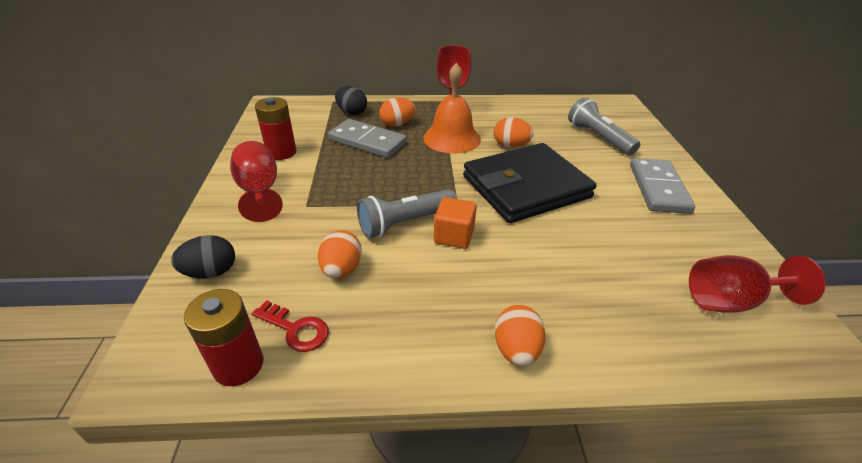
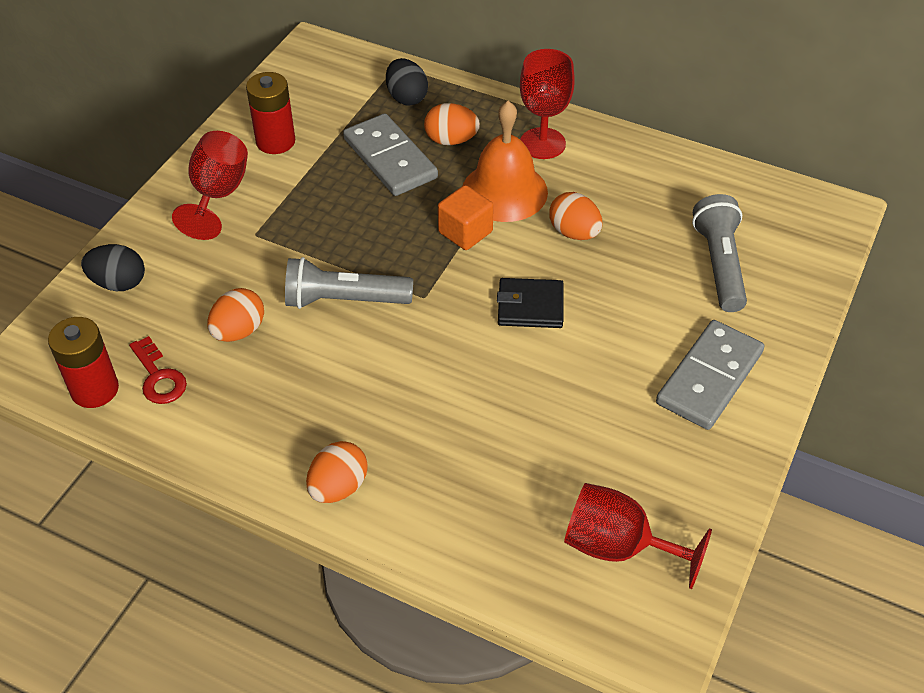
camera: 30 degrees right, 10 degrees up
(454, 236) = (383, 339): orange cube -> orange cube (465, 232)
(525, 187) = (530, 306): black wallet -> black wallet, size x0.45

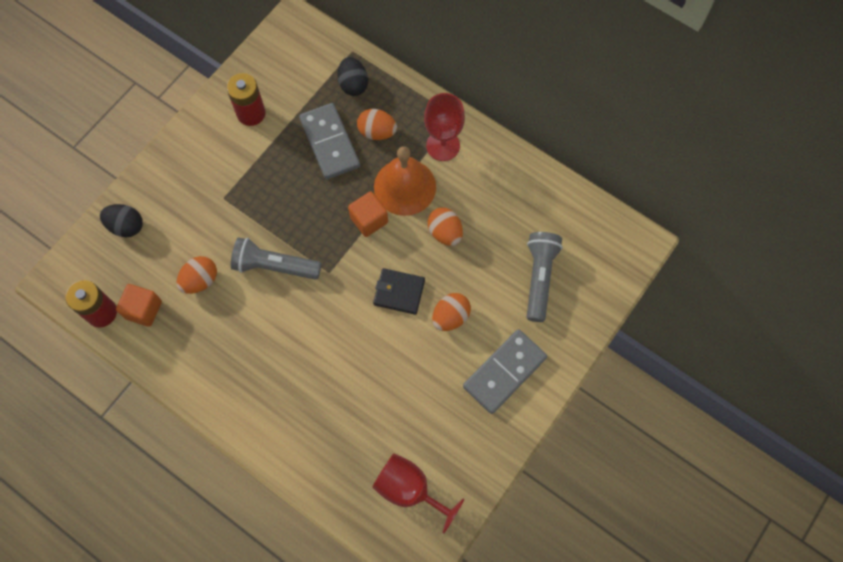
camera: 10 degrees right, 20 degrees up
(159, 377) = (143, 310): red key -> orange cube
(218, 195) = (203, 158): red goblet -> none
(338, 487) = (244, 415): orange egg -> orange egg (450, 317)

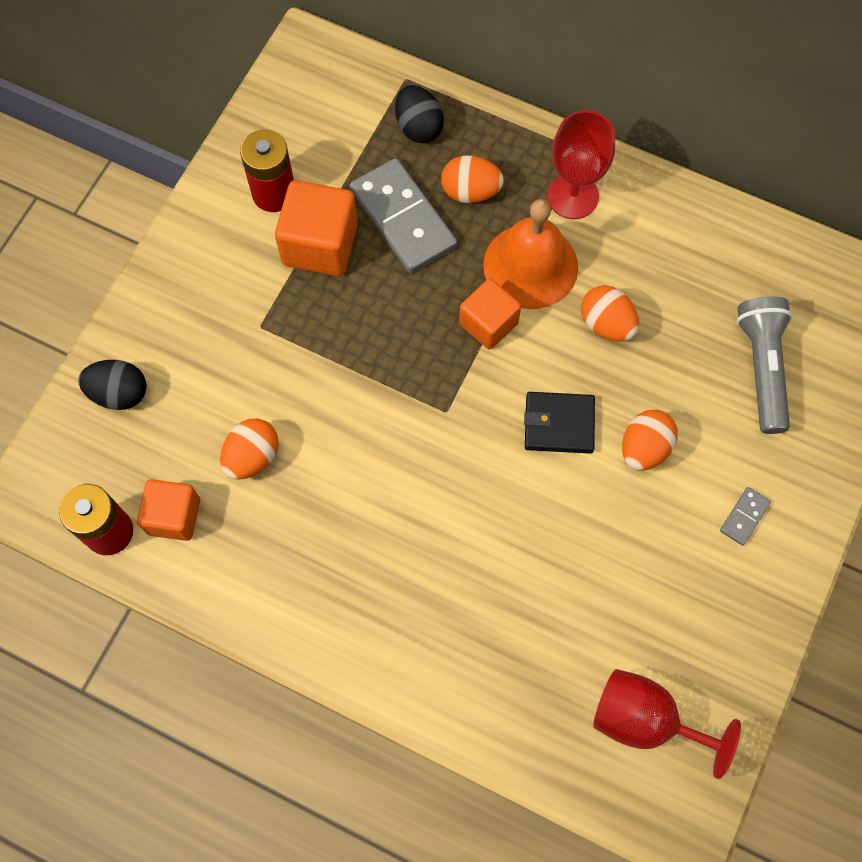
camera: 10 degrees left, 0 degrees up
(273, 151) = (320, 245): none -> orange cube
(274, 266) = (361, 416): grey flashlight -> none
(504, 372) = (744, 517): grey domino -> grey domino, size x0.44

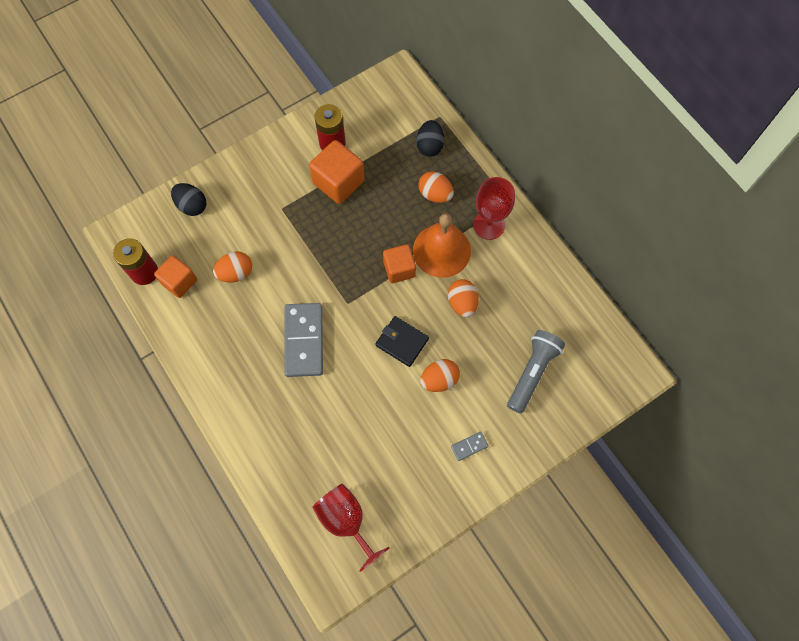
camera: 30 degrees right, 0 degrees up
(403, 219) = (390, 190): grey domino -> grey domino (304, 341)

